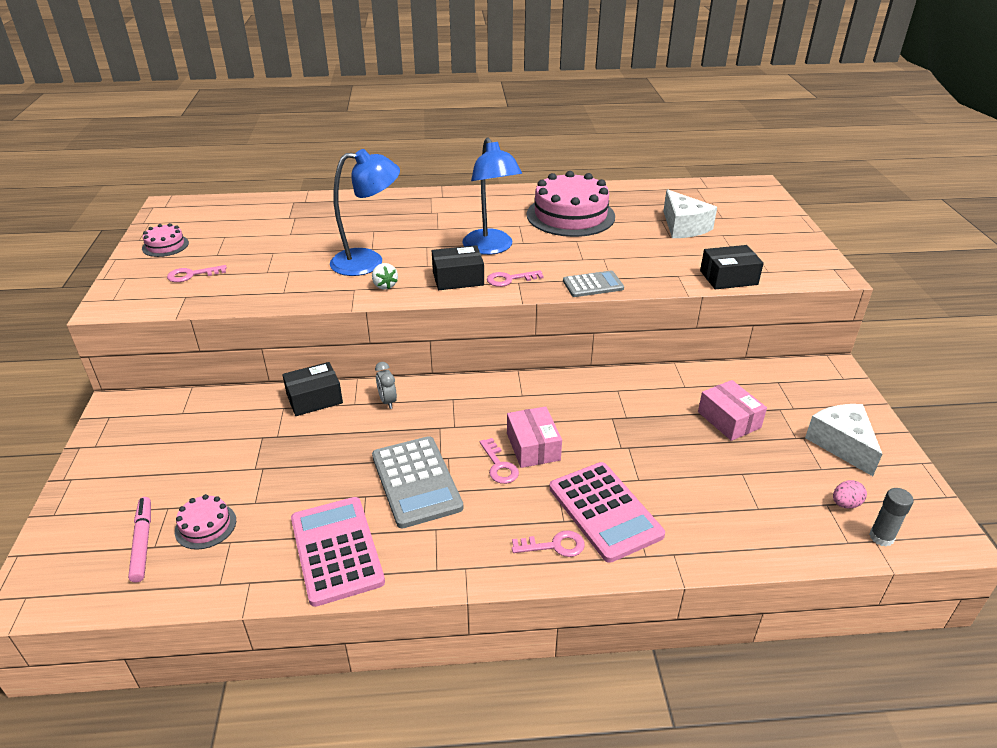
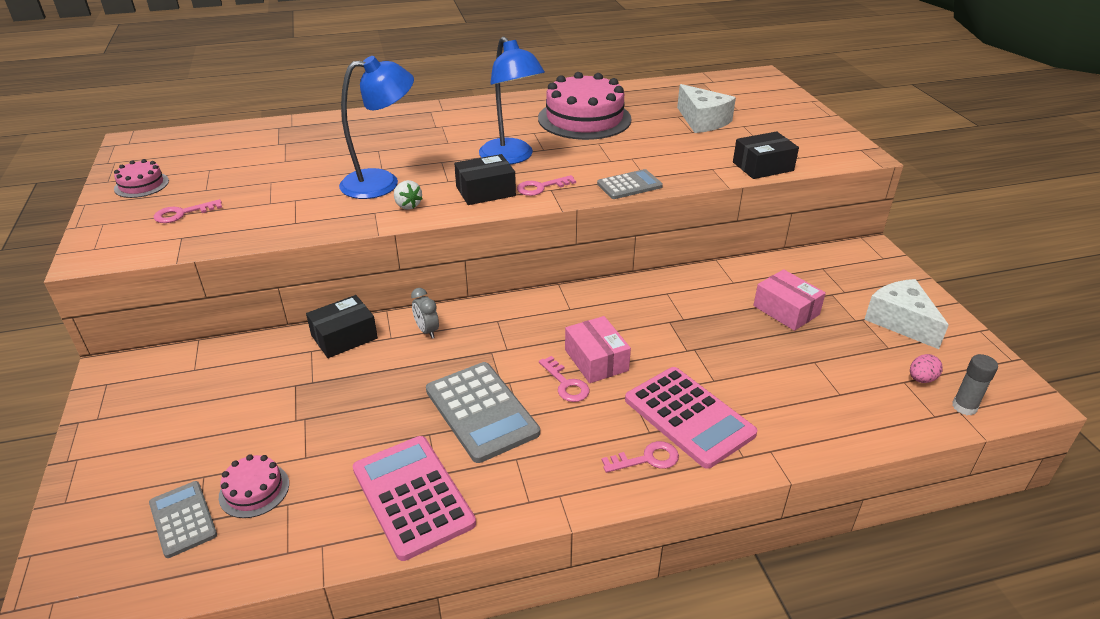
camera: 10 degrees left, 0 degrees up
(142, 542) = (183, 519): pink marker -> grey calculator

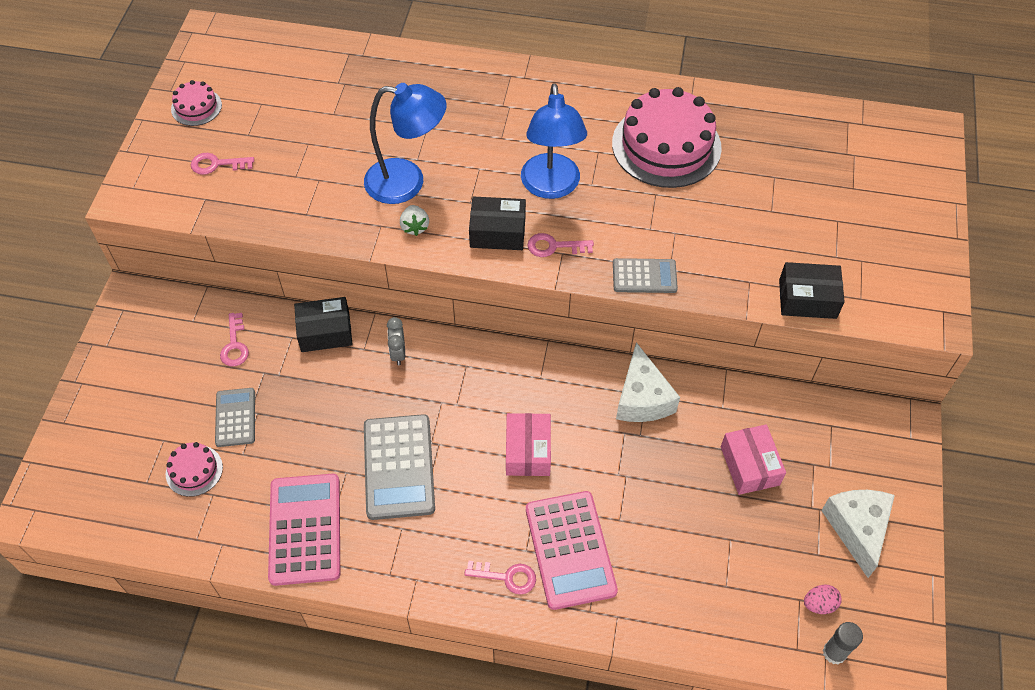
camera: 25 degrees right, 20 degrees up
(183, 519) = (137, 475): grey calculator -> grey calculator (235, 417)
(566, 384) = (485, 467): pink key -> pink key (235, 345)
(702, 121) = (796, 195): white cheese -> white cheese (642, 398)

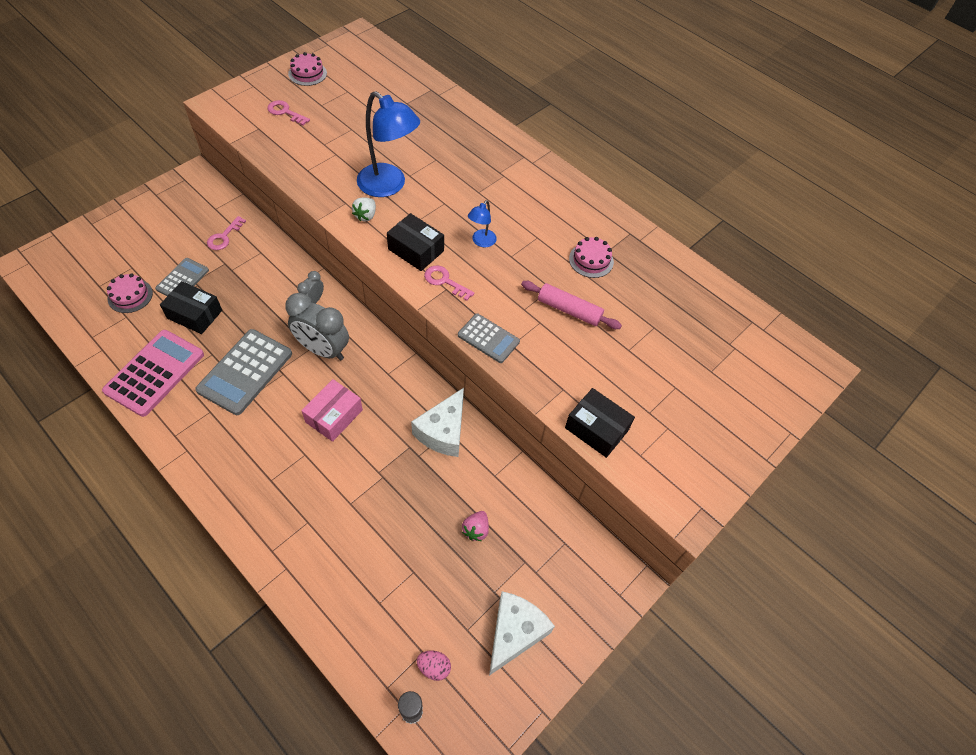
camera: 30 degrees right, 0 degrees up
(325, 332) = (283, 261): black box -> black box (194, 314)
(455, 395) = (323, 350): none -> grey clock
(507, 577) = (242, 489): pink key -> none
(551, 187) = (481, 242): blue lamp -> blue lamp, size x0.48
(570, 550) = (298, 500): pink calculator -> none
(666, 145) = (591, 260): pink cake -> pink cake, size x0.47
(689, 205) = (569, 310): none -> pink rolling pin
(749, 466) = (476, 530): pink box -> pink strawberry

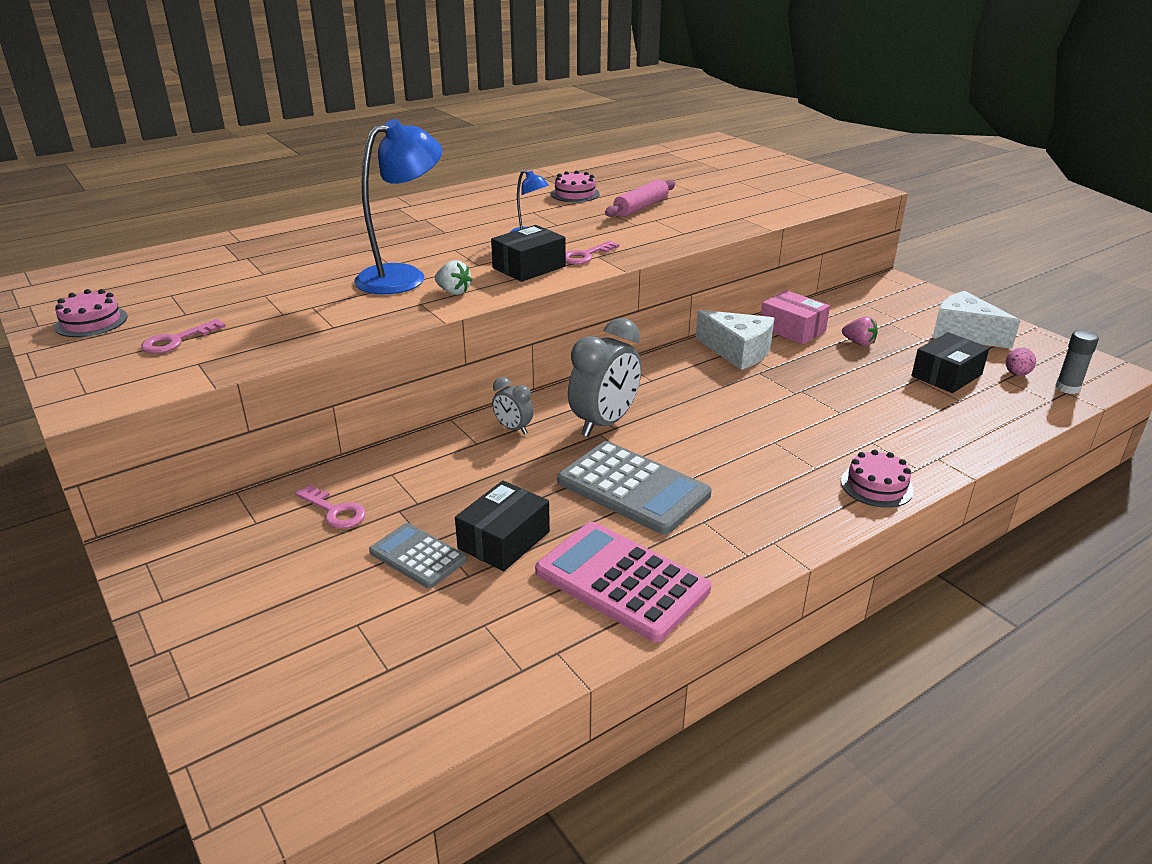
camera: 75 degrees left, 25 degrees down
(130, 296) = (432, 621): pink cake -> pink cake (876, 486)
(334, 416) = (714, 419): pink box -> pink box (792, 329)
(488, 338) = (674, 241): grey calculator -> none
(596, 429) = (787, 210): black box -> black box (946, 375)

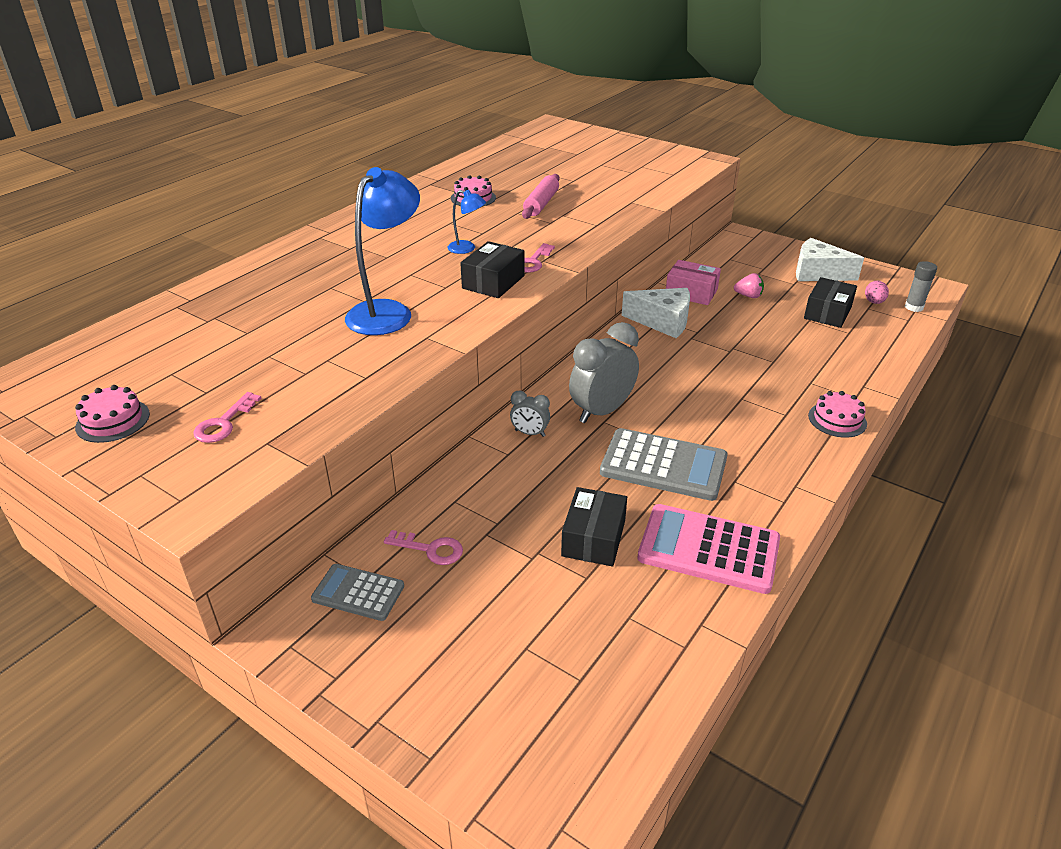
camera: 20 degrees left, 5 degrees up
(418, 556) = (533, 572): grey calculator -> grey calculator (358, 592)
(453, 292) = (447, 319): white strawberry -> none
(604, 423) = (601, 411): grey clock -> grey clock turned 150 degrees counterclockwise

